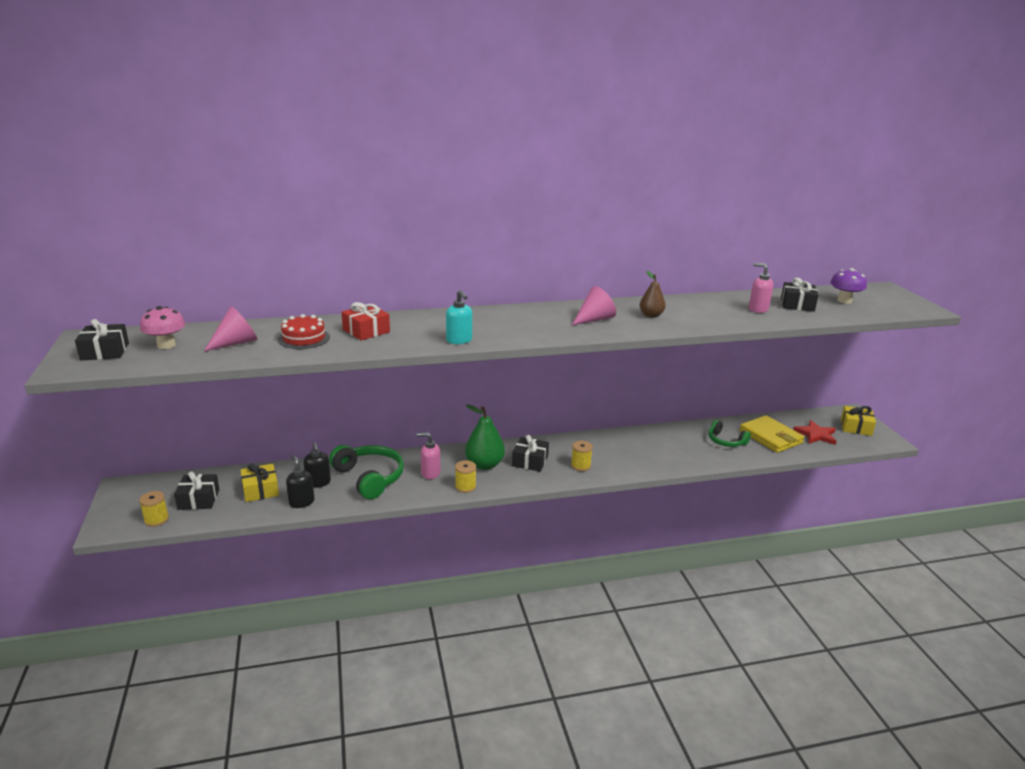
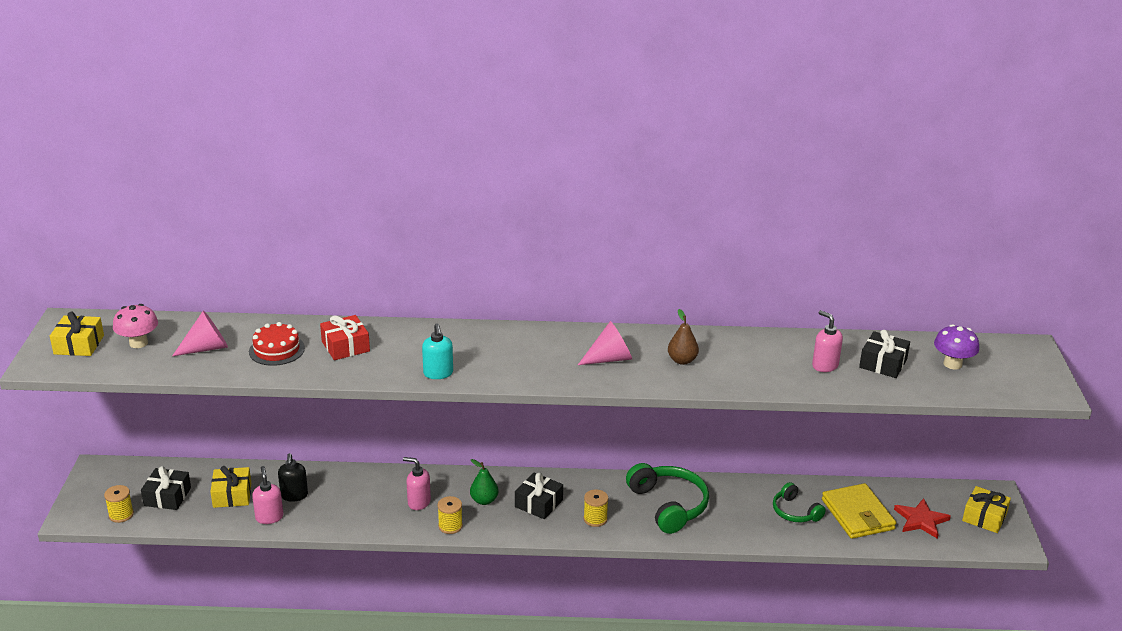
camera: 15 degrees right, 5 degrees up
(105, 351) = (79, 345): black gift -> yellow gift
(301, 502) = (269, 517): black soap dispenser -> pink soap dispenser
(369, 478) = (350, 497): green headphones -> green headphones (669, 505)
(484, 465) = (484, 500): green pear -> green pear, size x0.61

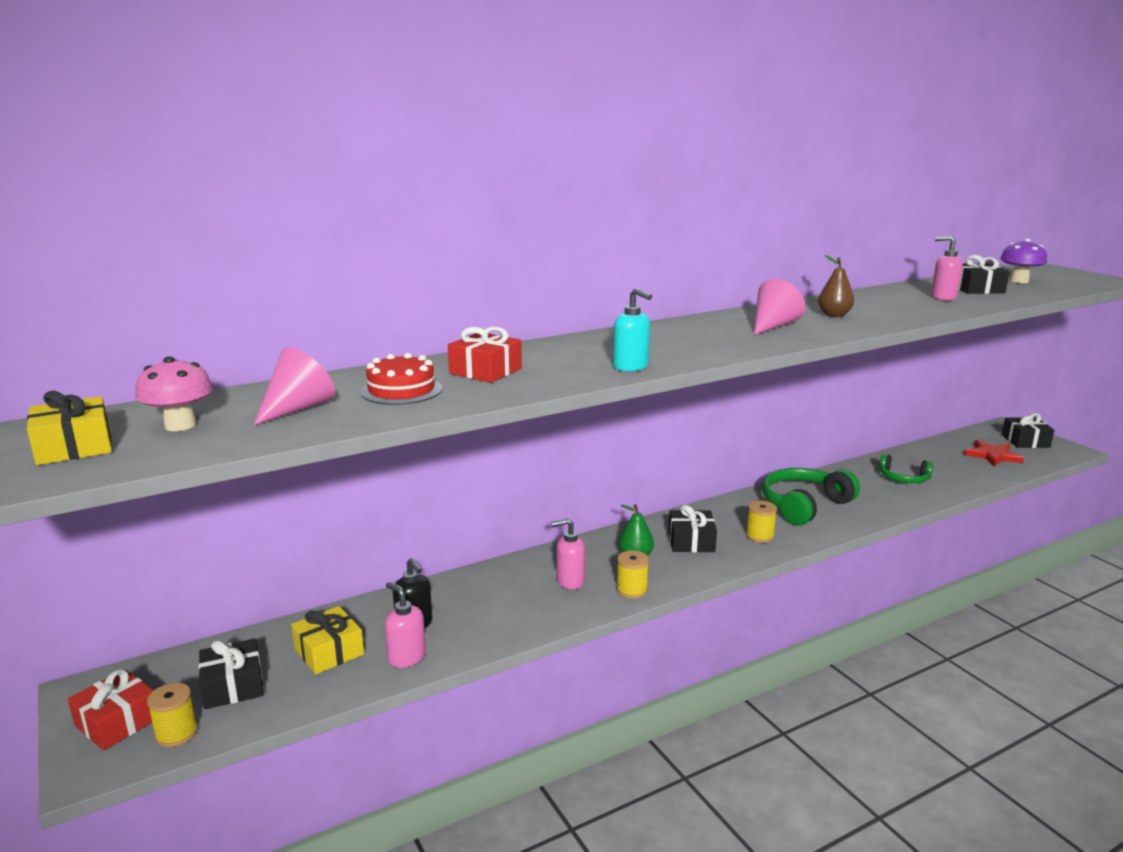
camera: 30 degrees left, 10 degrees down
(100, 495) = (117, 722): none -> red gift
(669, 505) = (804, 505): green headphones -> green headphones turned 75 degrees counterclockwise
(857, 514) = (947, 466): yellow wallet -> none
(984, 517) = (1025, 441): yellow gift -> black gift

